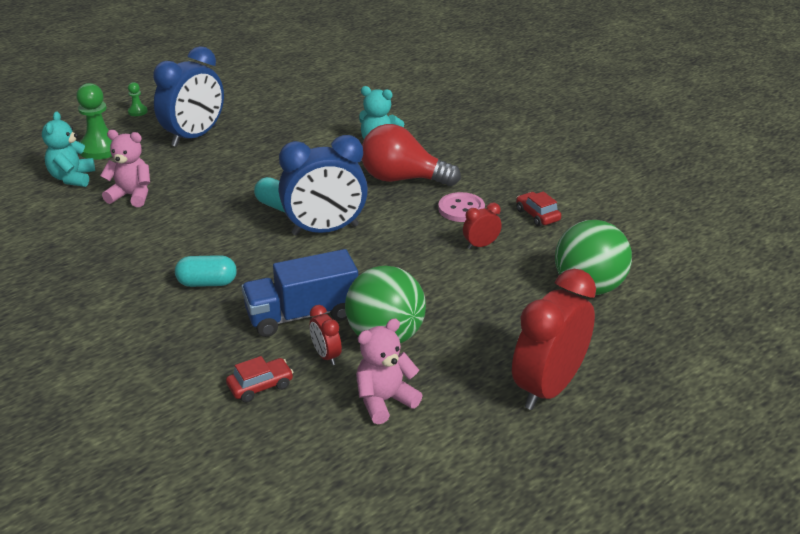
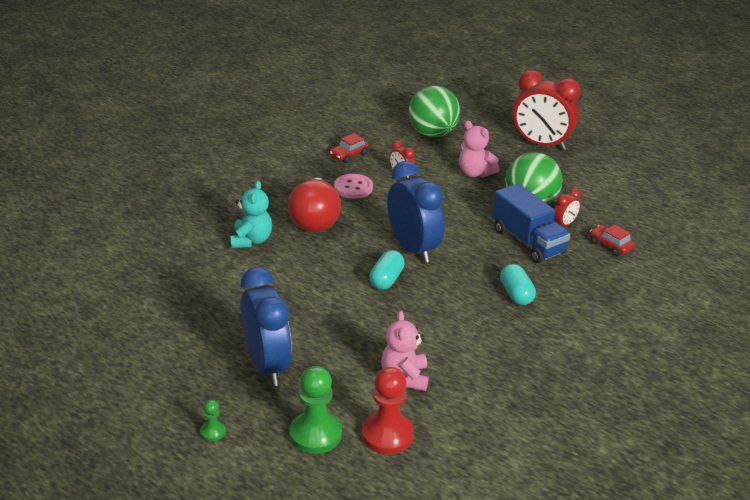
camera: 105 degrees left, 0 degrees up
(72, 178) = (387, 435): turquoise teddy bear -> red pawn
(194, 136) = (267, 366): blue clock -> blue clock turned 45 degrees clockwise
(384, 401) = (590, 197): pink teddy bear -> pink teddy bear (475, 173)

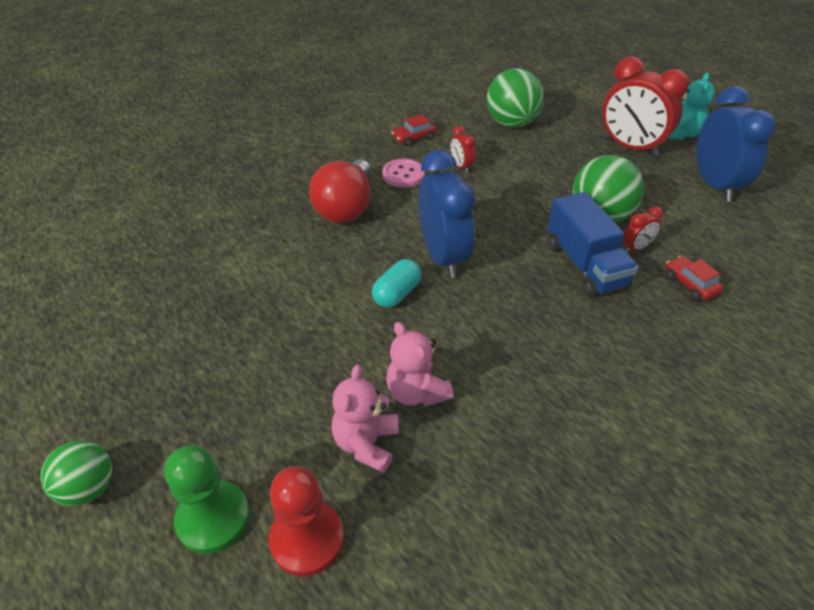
camera: 15 degrees right, 10 degrees up
(213, 432) = (88, 488): green pawn -> green ball
(251, 240) = (267, 223): turquoise teddy bear -> turquoise teddy bear (680, 134)
(267, 366) = (204, 395): blue clock -> blue clock (714, 185)
(475, 173) = (545, 172): pink teddy bear -> pink teddy bear (416, 392)
(516, 294) = (551, 337): turquoise capsule -> none

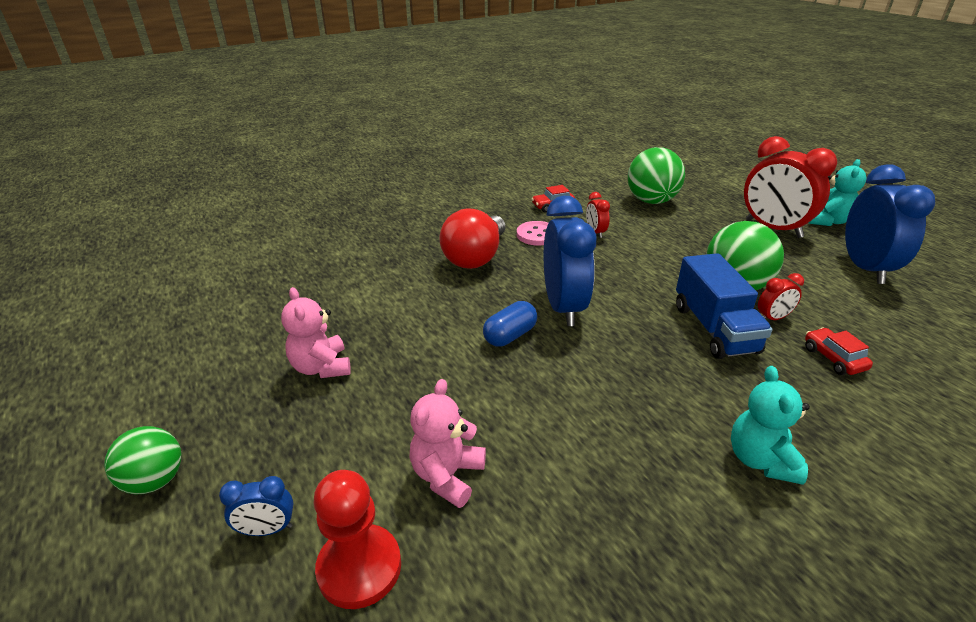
camera: 10 degrees right, 10 degrees down
(213, 518) = (267, 529): green pawn -> blue clock
(397, 294) = (510, 336): turquoise capsule -> blue capsule
(416, 392) = (512, 431): pink teddy bear -> pink teddy bear (321, 367)
(634, 391) = (761, 460): none -> turquoise teddy bear

